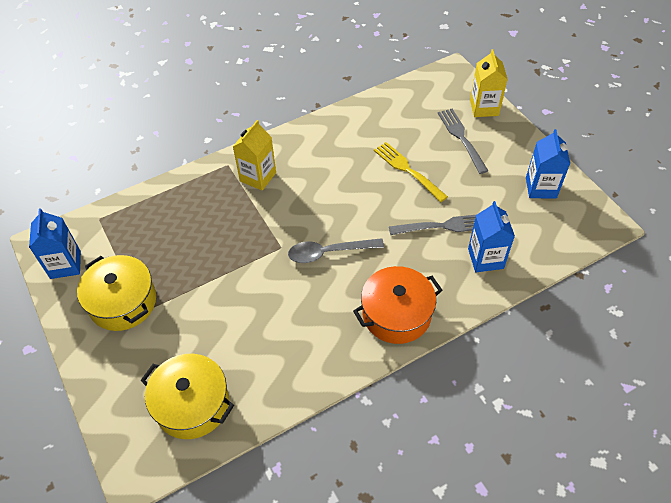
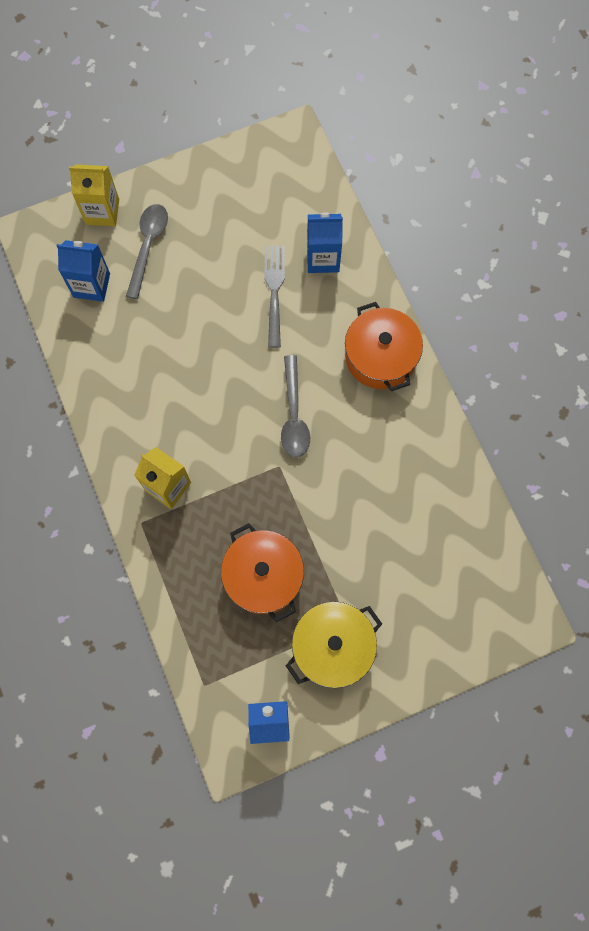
camera: 85 degrees left, 20 degrees up
(185, 247) = (263, 576): none -> orange pot
(192, 404) = (464, 567): yellow pot -> none
(408, 170) = (187, 313): yellow fork -> none
(462, 138) = (148, 246): grey fork -> grey spoon
(541, 188) = (236, 183): blue carton -> blue carton (91, 285)

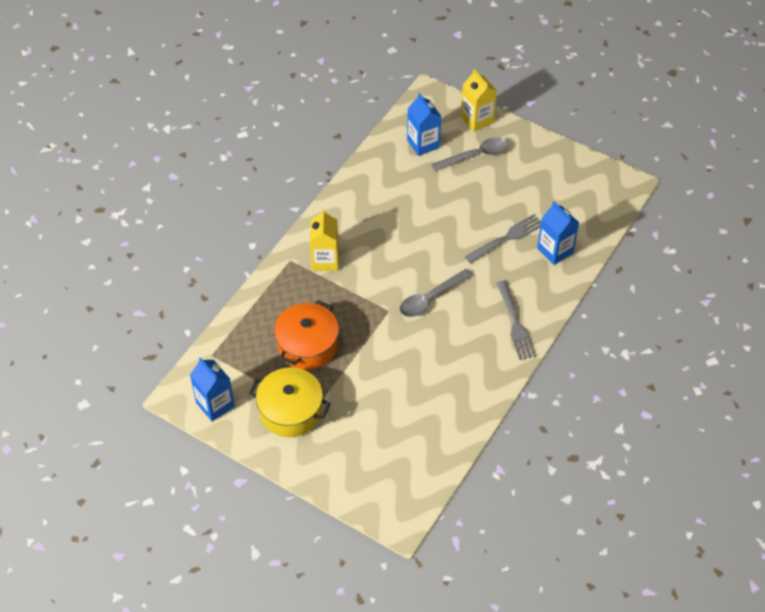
camera: 55 degrees right, 20 degrees down
(380, 356) = (515, 323): orange pot -> grey fork

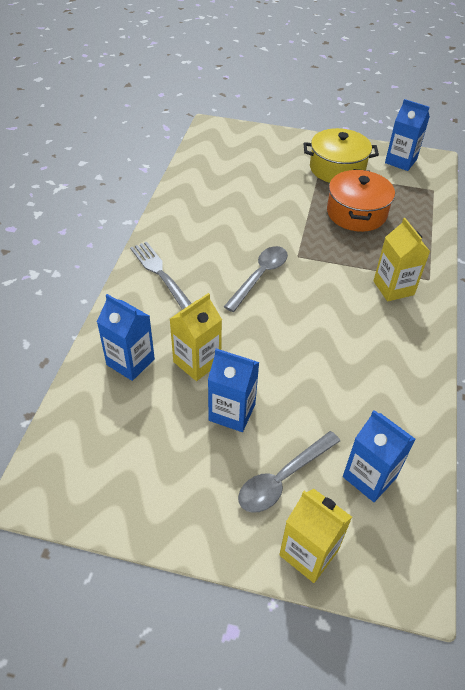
camera: 160 degrees right, 5 degrees down
(493, 199) = (232, 412): none -> blue carton
(506, 238) = (197, 362): grey fork -> yellow carton

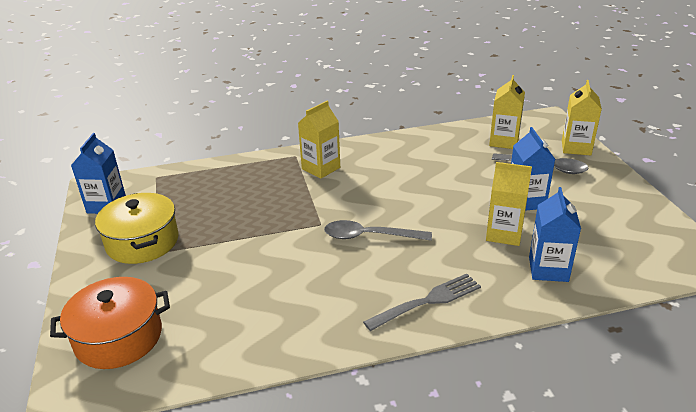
camera: 115 degrees left, 15 degrees down
(160, 273) = (426, 302): grey fork -> grey fork turned 150 degrees counterclockwise
(356, 213) = (224, 209): orange pot -> orange pot (119, 337)
(369, 477) = (504, 141): blue carton -> yellow carton

